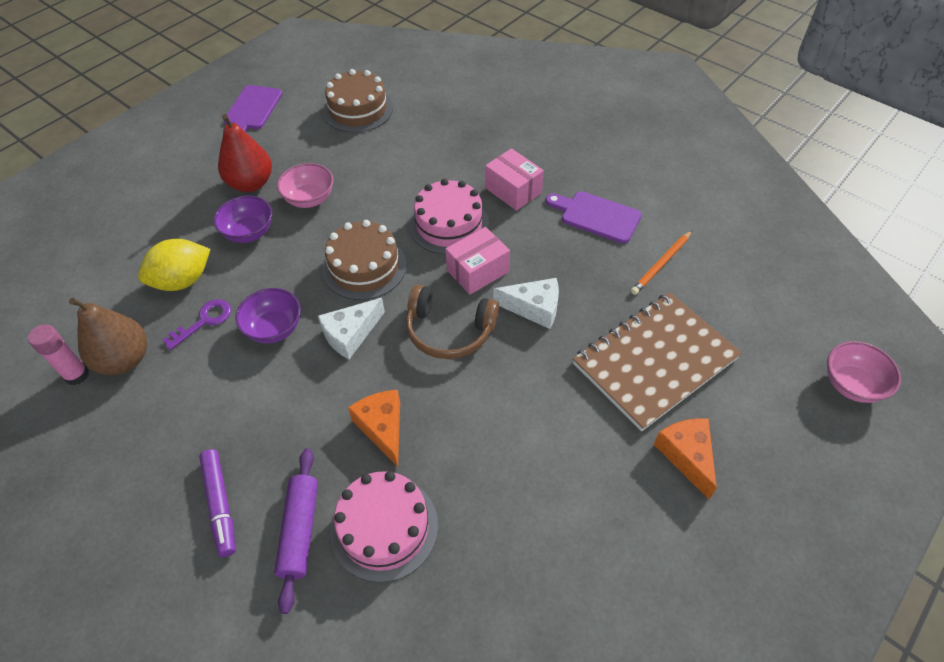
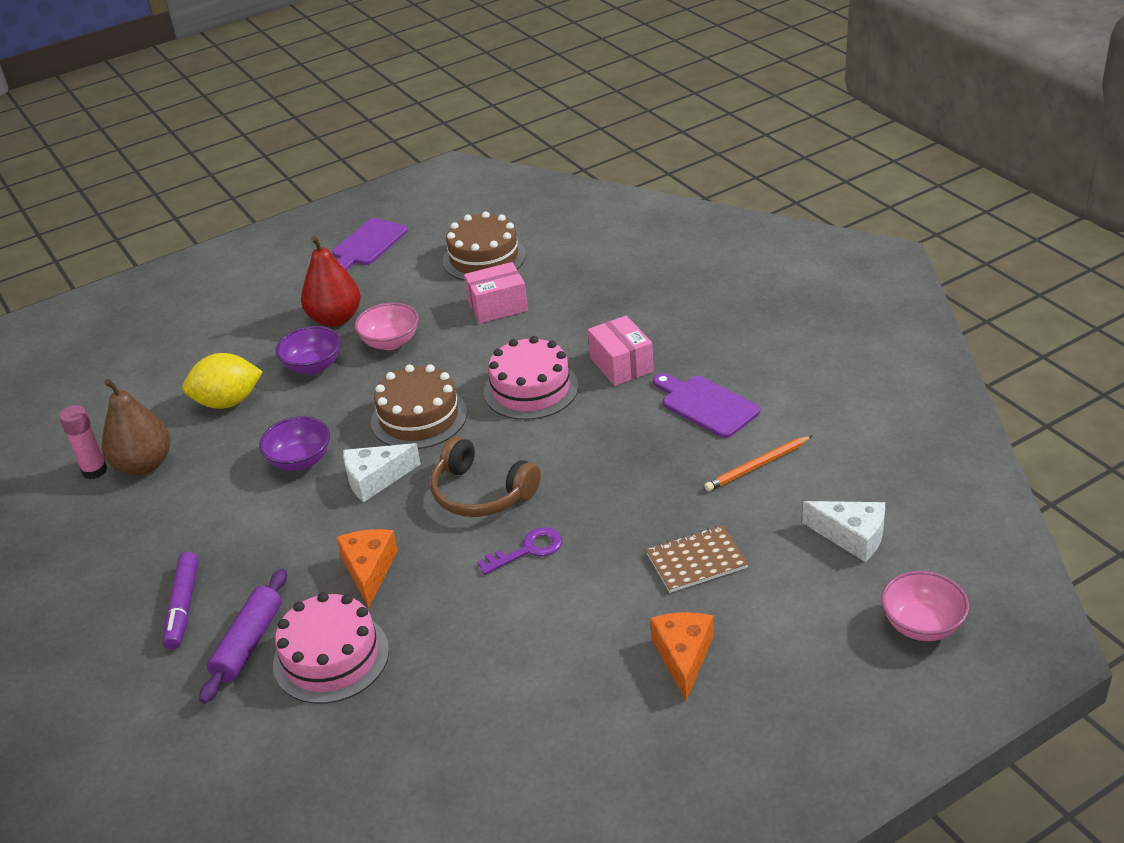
camera: 20 degrees right, 15 degrees down
(204, 321) = (233, 443): purple key -> purple key (528, 550)
(477, 271) = (540, 440): pink box -> pink box (497, 306)
(534, 308) = (585, 486): white cheese -> white cheese (852, 536)
(654, 361) = (696, 561): brown notebook -> brown notebook, size x0.52

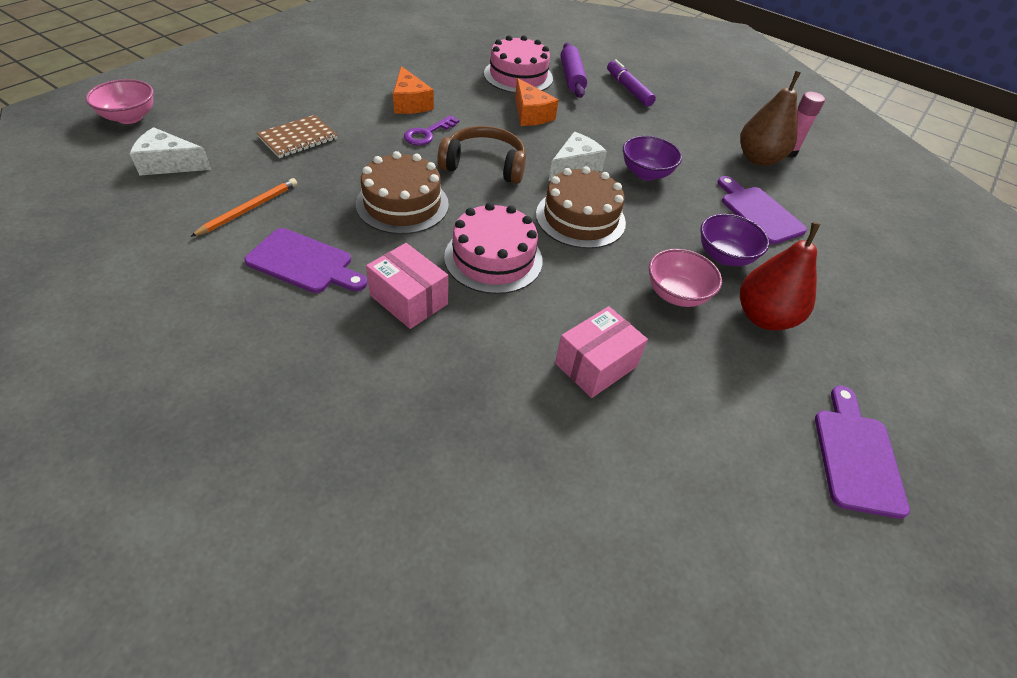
camera: 150 degrees right, 10 degrees up
(228, 402) = (759, 212): yellow lemon -> purple cutting board
(484, 258) = (675, 457): brown cake -> brown cake (402, 204)
(683, 656) = (300, 91): orange cheese -> orange cheese (410, 103)

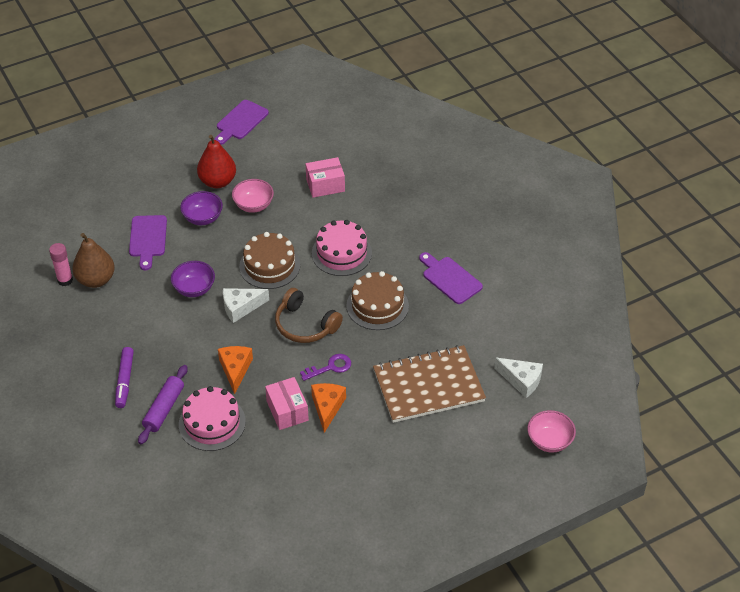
camera: 150 degrees left, 0 degrees up
(249, 209) = (474, 326): orange pencil -> none
(298, 138) = (428, 386): brown notebook -> brown notebook, size x1.94
(409, 299) = (400, 242): pink box -> pink box (287, 411)

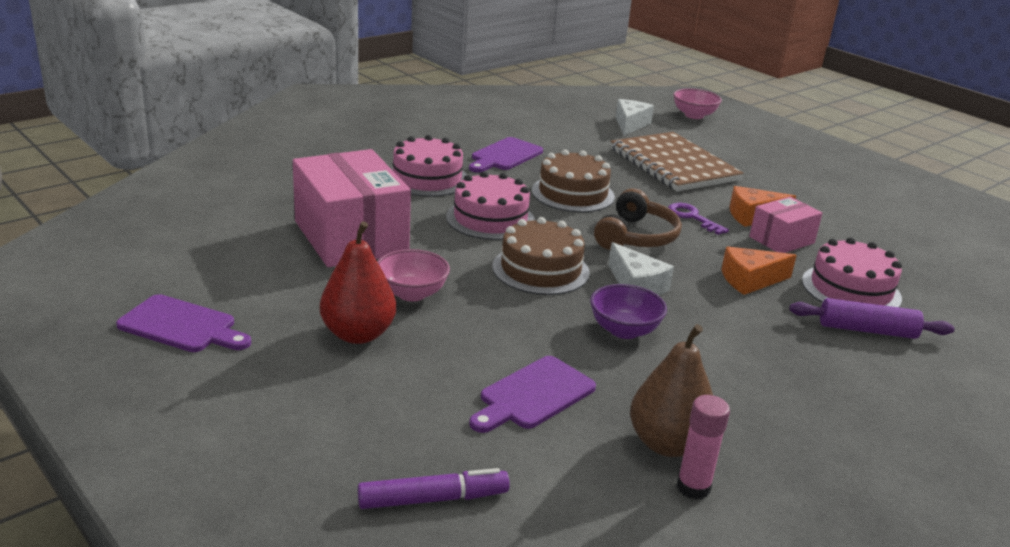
camera: 105 degrees left, 20 degrees down
(125, 381) = (853, 373): purple marker -> purple marker (433, 499)
(148, 239) = (533, 395): purple cutting board -> purple cutting board turned 150 degrees clockwise
(203, 218) = (457, 340): purple bowl -> none
(325, 185) = (350, 237): pink box -> pink box, size x1.89
(409, 229) = (427, 178): none -> pink cake

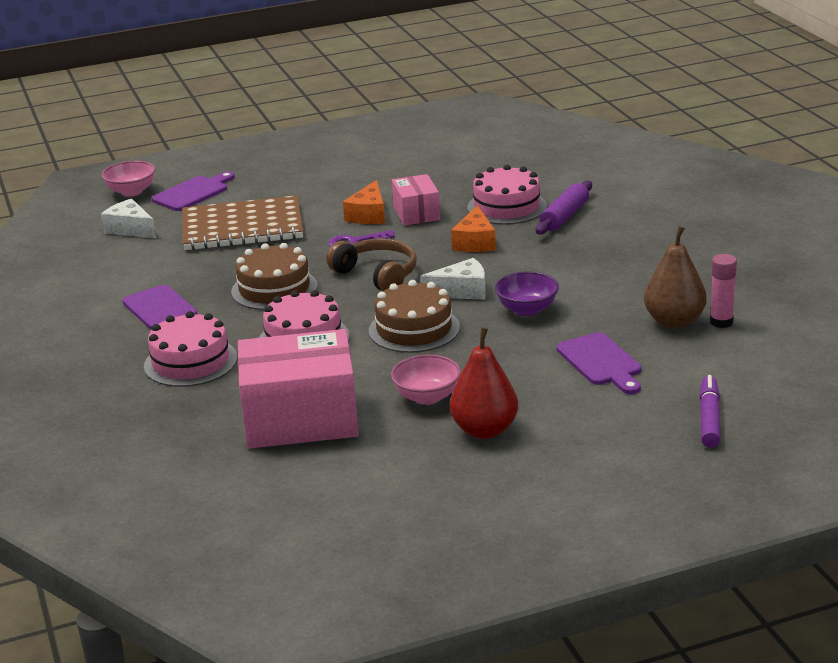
camera: 65 degrees left, 0 degrees up
(182, 326) = (433, 522): purple cutting board -> purple cutting board (193, 193)

